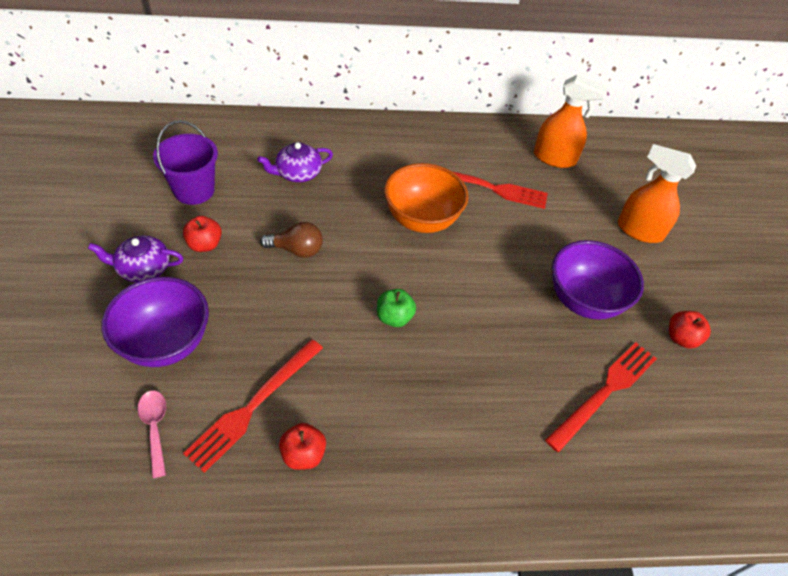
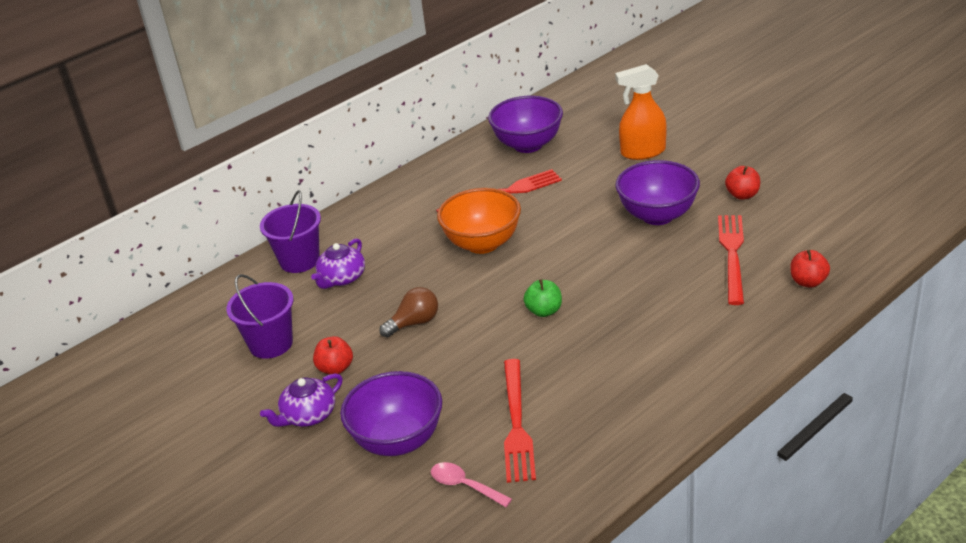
camera: 30 degrees left, 15 degrees down
(290, 138) = (299, 260): none -> purple bucket
(303, 454) = (588, 422): red apple -> red apple (808, 282)
(554, 158) = (528, 145): orange spray bottle -> purple bowl

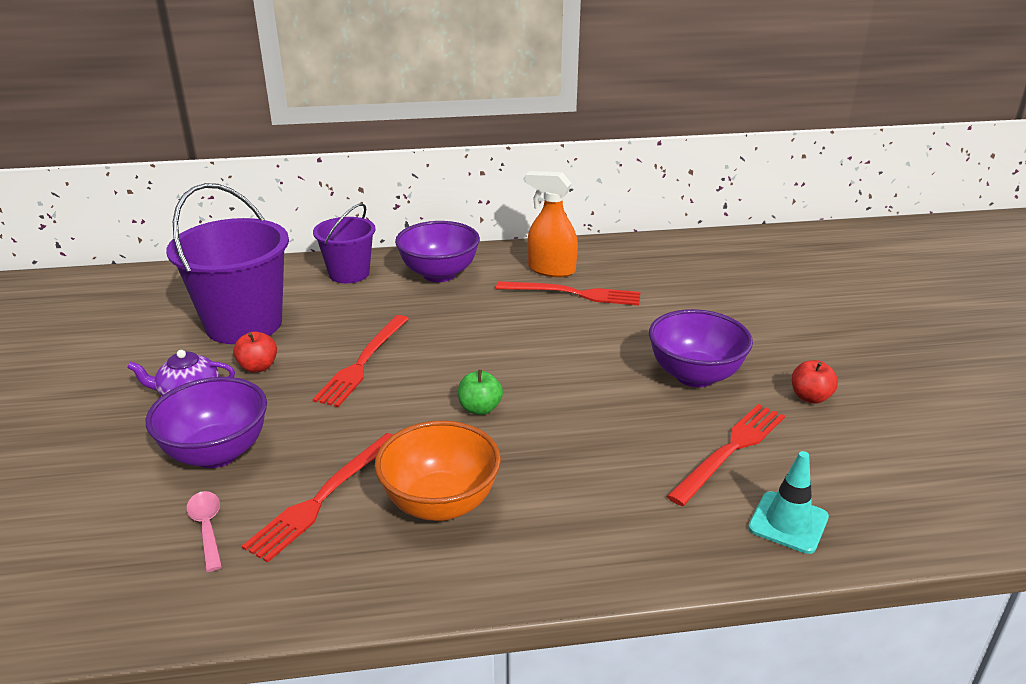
camera: 30 degrees right, 5 degrees down
(271, 344) = (244, 324): purple bucket -> purple bucket, size x1.68
(342, 278) = (359, 301): purple teapot -> none
(414, 323) = (363, 362): brown light bulb -> red fork
(482, 243) = (502, 326): orange bowl -> orange bowl (440, 504)
(528, 145) = (644, 265): purple bowl -> purple bowl (439, 274)
(642, 152) = (747, 314): orange spray bottle -> orange spray bottle (551, 270)
(808, 282) = (788, 522): red apple -> turquoise traffic cone

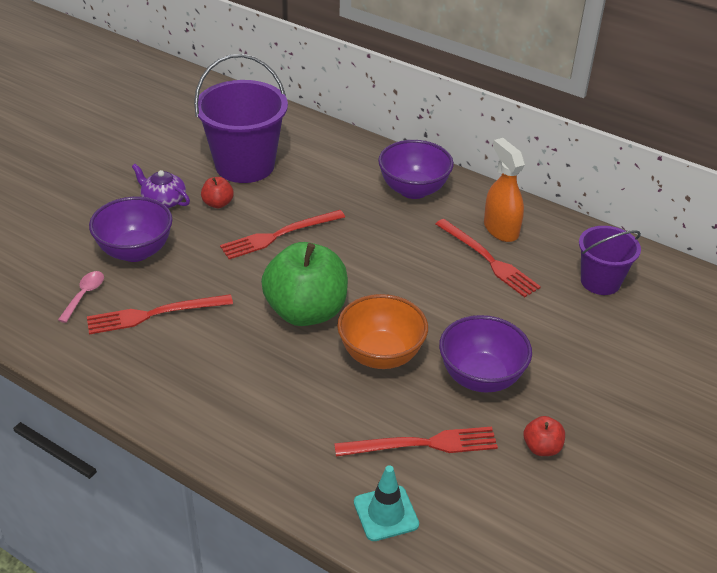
camera: 40 degrees right, 10 degrees up
(349, 273) = (354, 157): purple bucket -> purple bucket (600, 281)
(440, 504) = (207, 359): orange bowl -> orange bowl (381, 355)
(480, 408) = (306, 311): green apple -> green apple, size x2.34

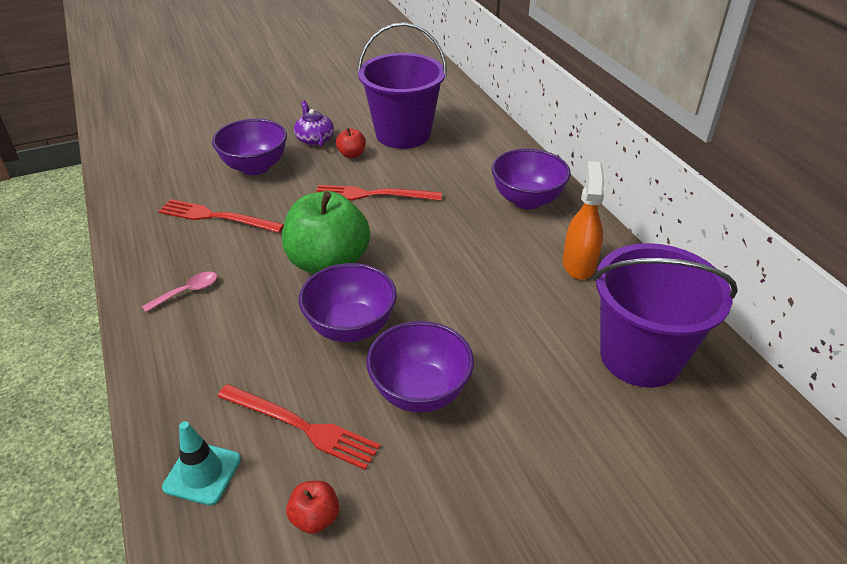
camera: 35 degrees right, 0 degrees up
(84, 295) = (187, 184): pink spoon -> pink spoon (187, 292)
(381, 355) = (351, 327): orange bowl -> purple bowl
(488, 259) = (538, 286): red fork -> none
(541, 448) = (410, 494): red apple -> red apple (315, 518)
(600, 281) = (640, 356): purple bucket -> purple bucket, size x1.68

